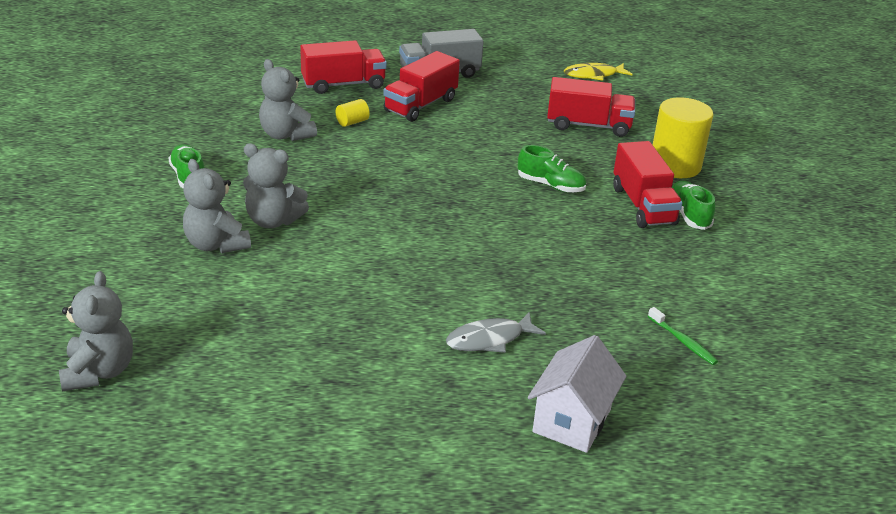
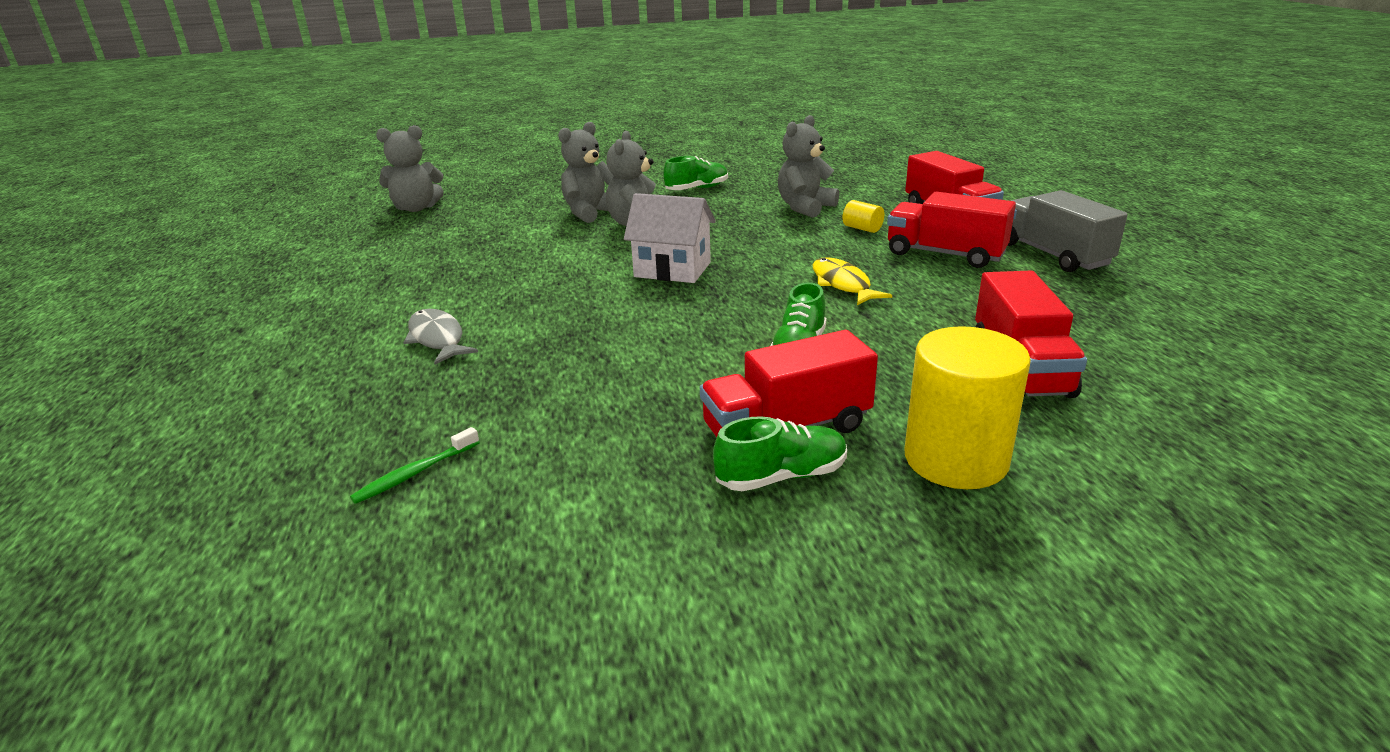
camera: 85 degrees right, 5 degrees down
(571, 420) = (280, 395): white house -> white house (672, 269)
(593, 75) = (1229, 362): yellow fish -> yellow fish (842, 284)

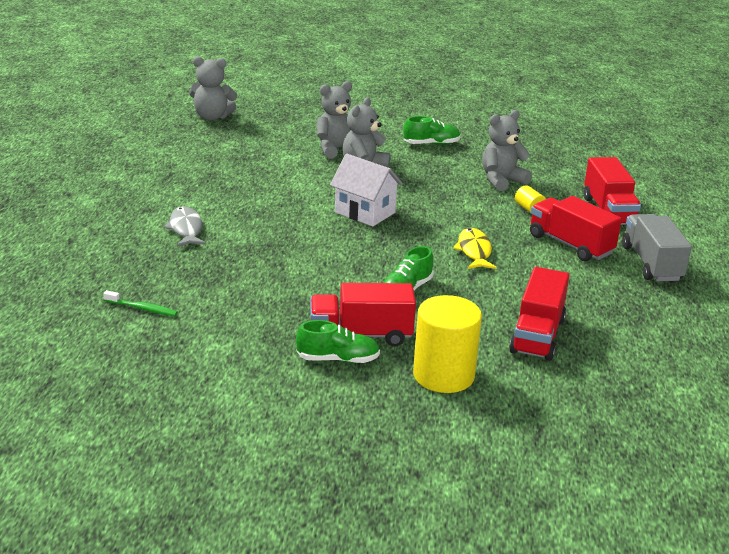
camera: 15 degrees right, 0 degrees up
(415, 473) = (142, 308): green toothbrush -> green toothbrush turned 135 degrees counterclockwise

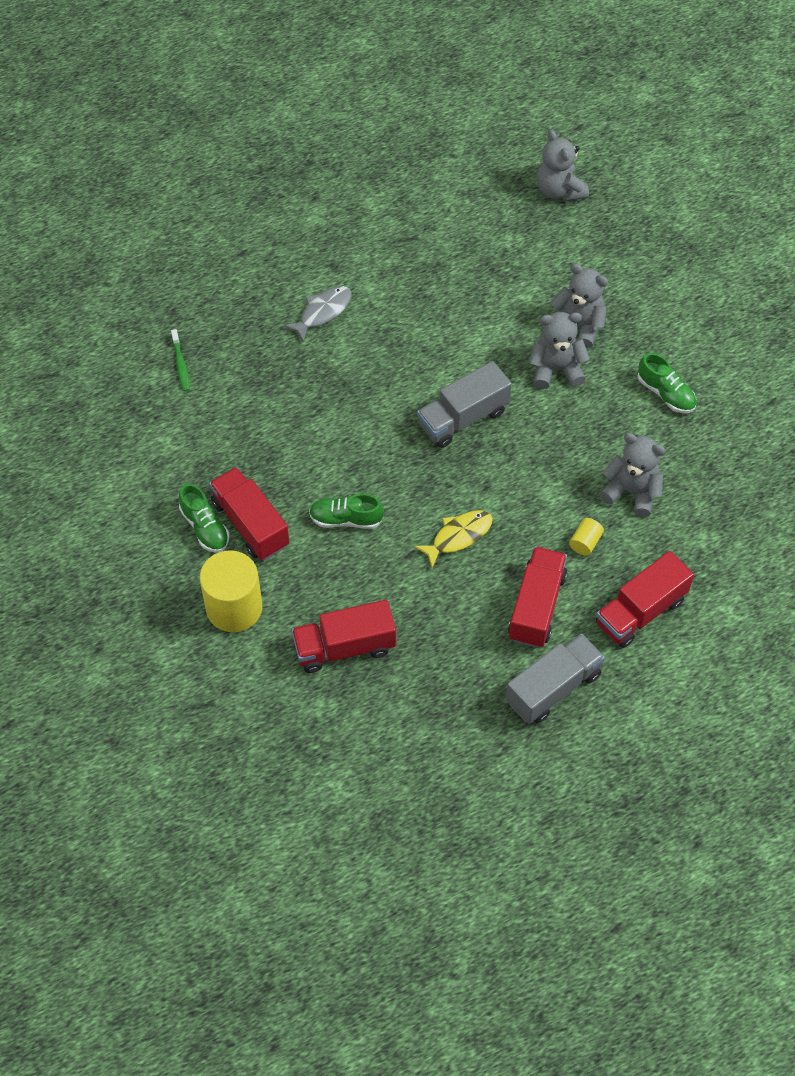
camera: 60 degrees right, 30 degrees up
(365, 212) = (463, 418): white house -> grey truck

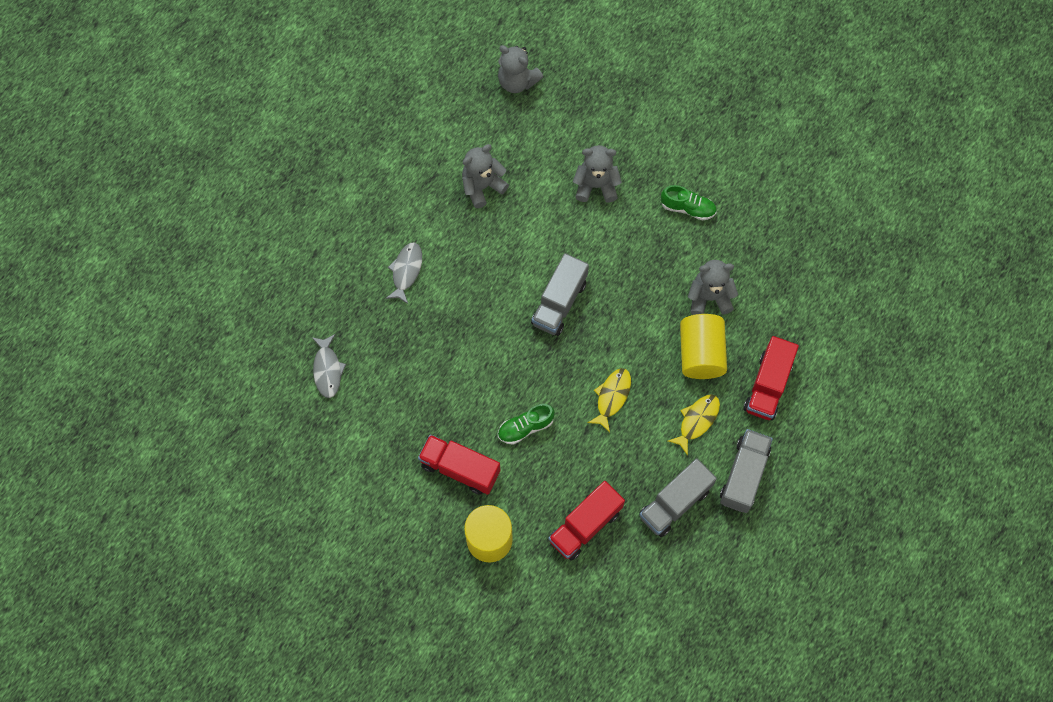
camera: 30 degrees left, 10 degrees up
(181, 364) = (327, 370): green toothbrush -> grey fish
(205, 527) = (429, 489): green shoe -> none
(457, 676) = (674, 503): none -> grey truck
(536, 607) = (697, 421): red truck -> yellow fish
(556, 369) = (601, 229): grey teddy bear -> grey teddy bear (482, 187)
(585, 542) = (700, 354): yellow cylinder -> yellow cylinder, size x2.28

